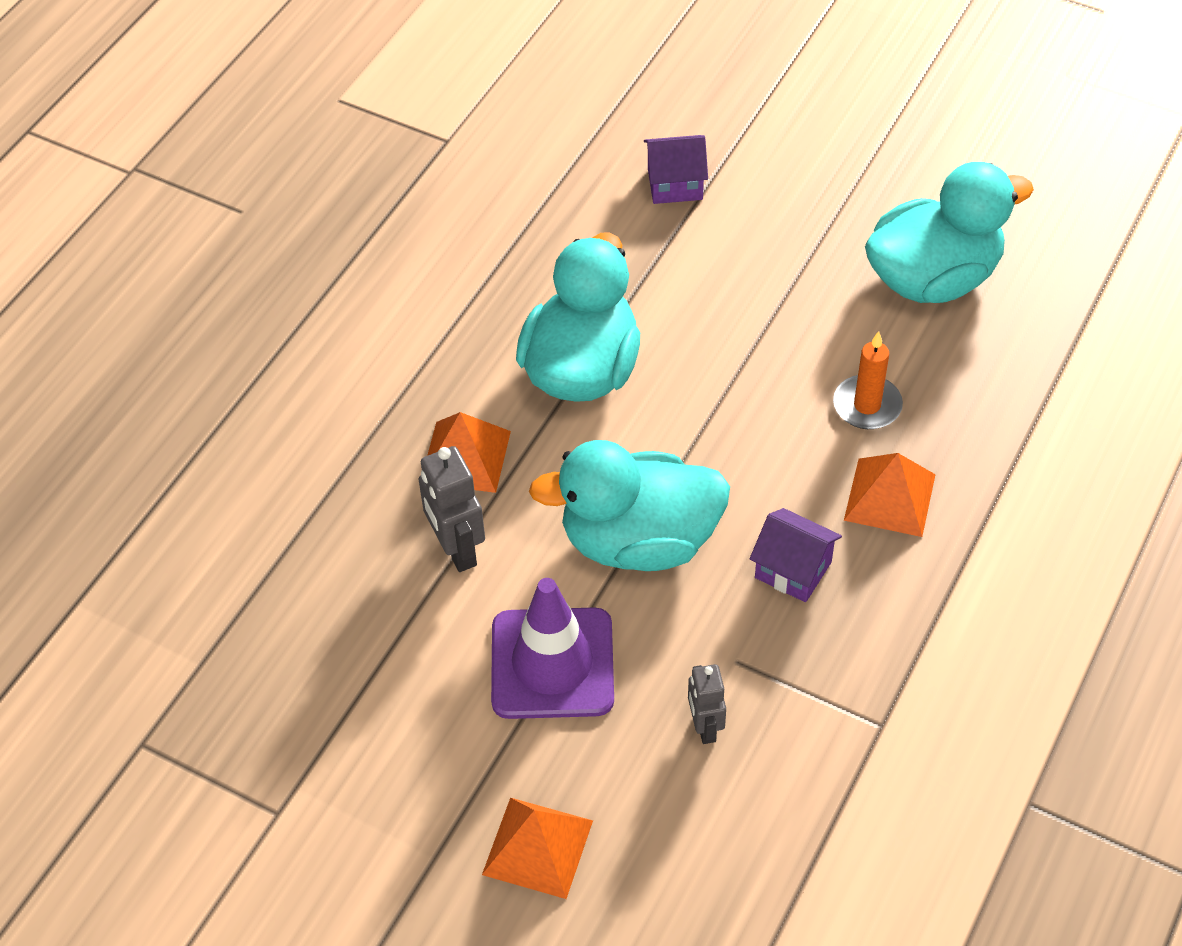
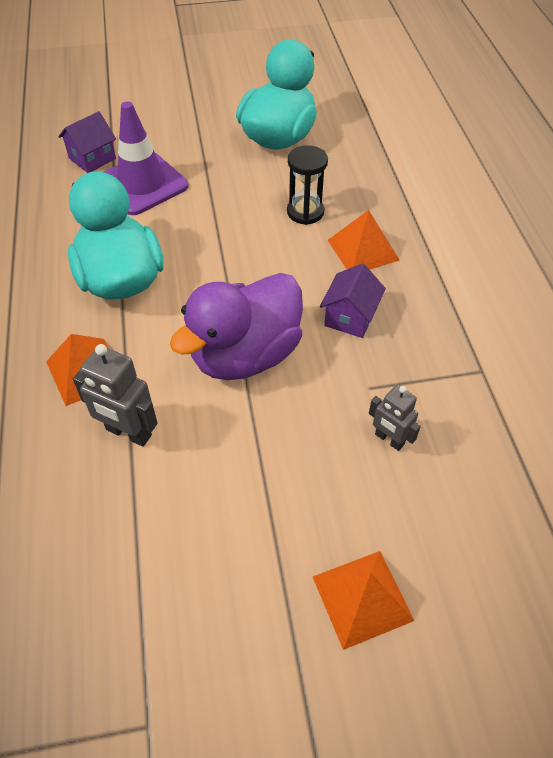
camera: 40 degrees left, 0 degrees up
(552, 664) = (259, 465): purple traffic cone -> purple traffic cone (142, 184)
(639, 541) = (245, 355): turquoise duck -> purple duck
(793, 570) = (350, 317): purple house -> purple house turned 60 degrees counterclockwise
(867, 405) = (305, 212): orange candle -> black hourglass

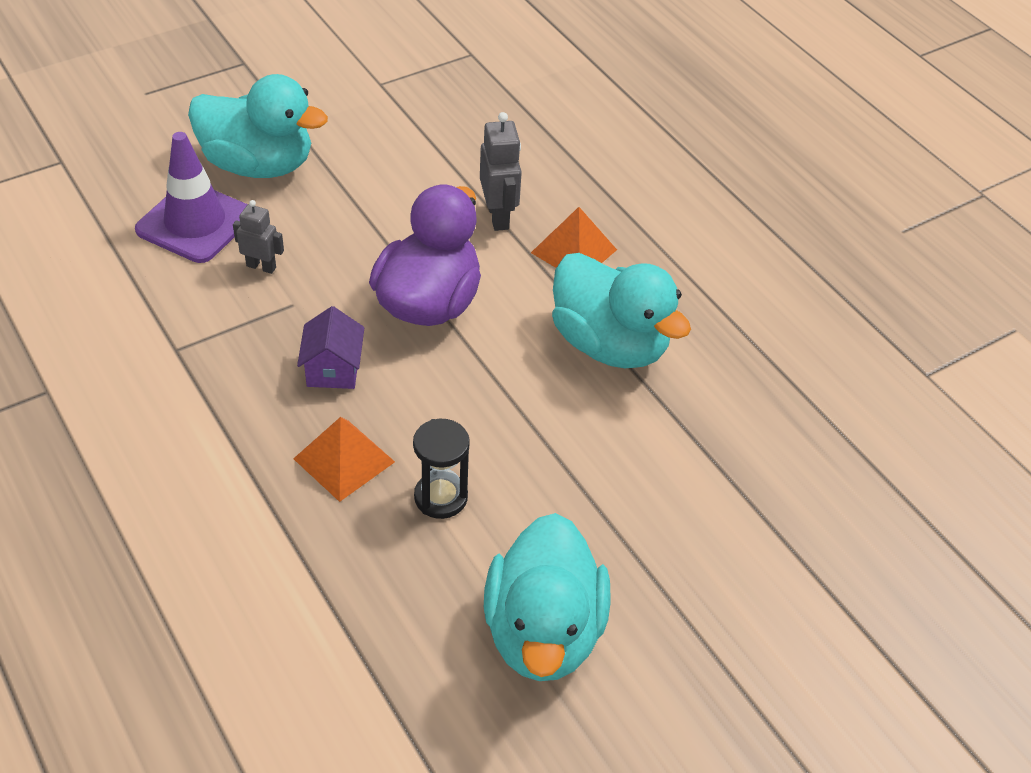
camera: 155 degrees right, 5 degrees down
(92, 158) = (784, 501): purple house -> none
(128, 433) = (498, 216): grey robot -> grey robot turned 75 degrees clockwise
(142, 184) = (684, 478): purple traffic cone -> purple traffic cone (195, 223)
(362, 598) = (259, 165): orange pyramid -> turquoise duck

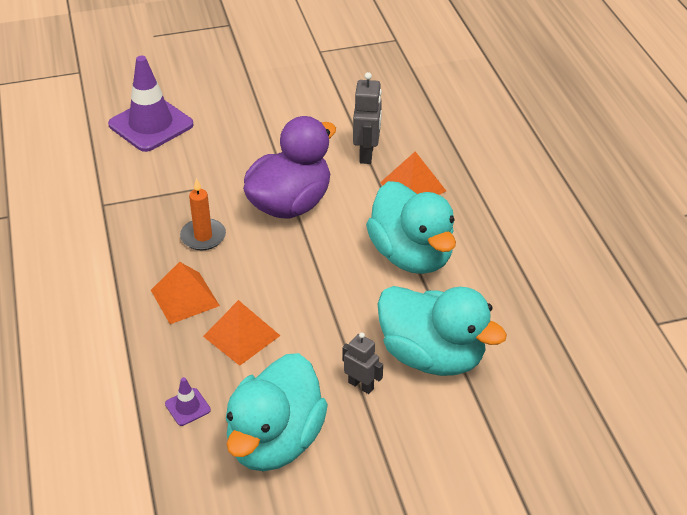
camera: 20 degrees right, 5 degrees down
(259, 165) = (210, 93): turquoise duck -> turquoise duck (432, 356)
(261, 266) = (183, 160): grey robot -> grey robot (361, 385)
(333, 369) = (203, 236): purple house -> orange candle
(411, 612) = (187, 407): none -> purple traffic cone
(441, 497) = (241, 335): black hourglass -> orange pyramid

